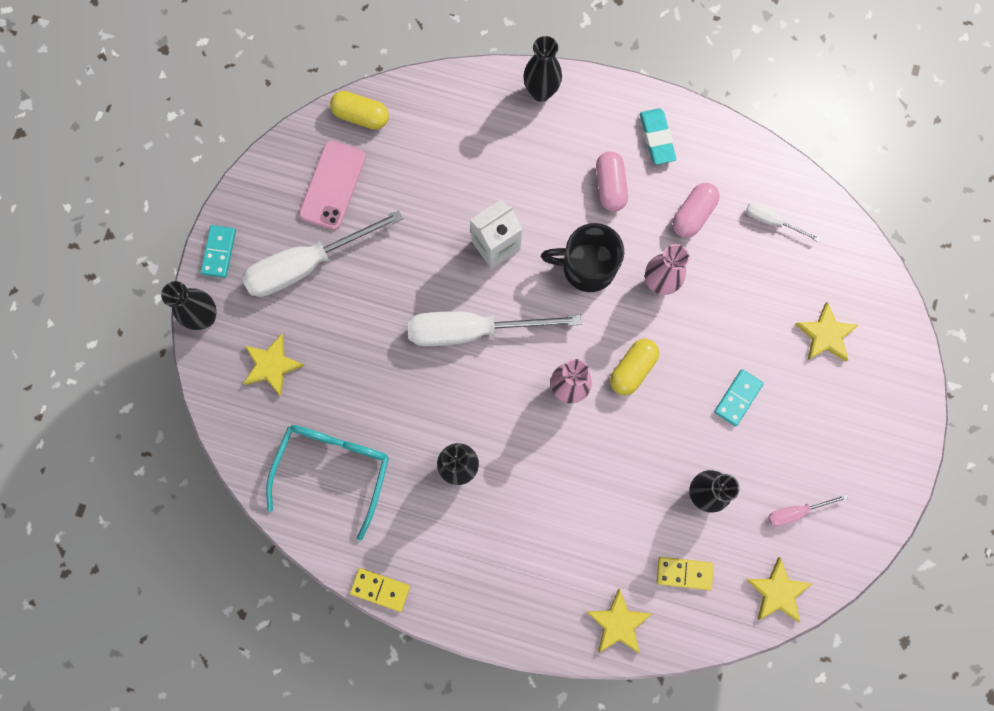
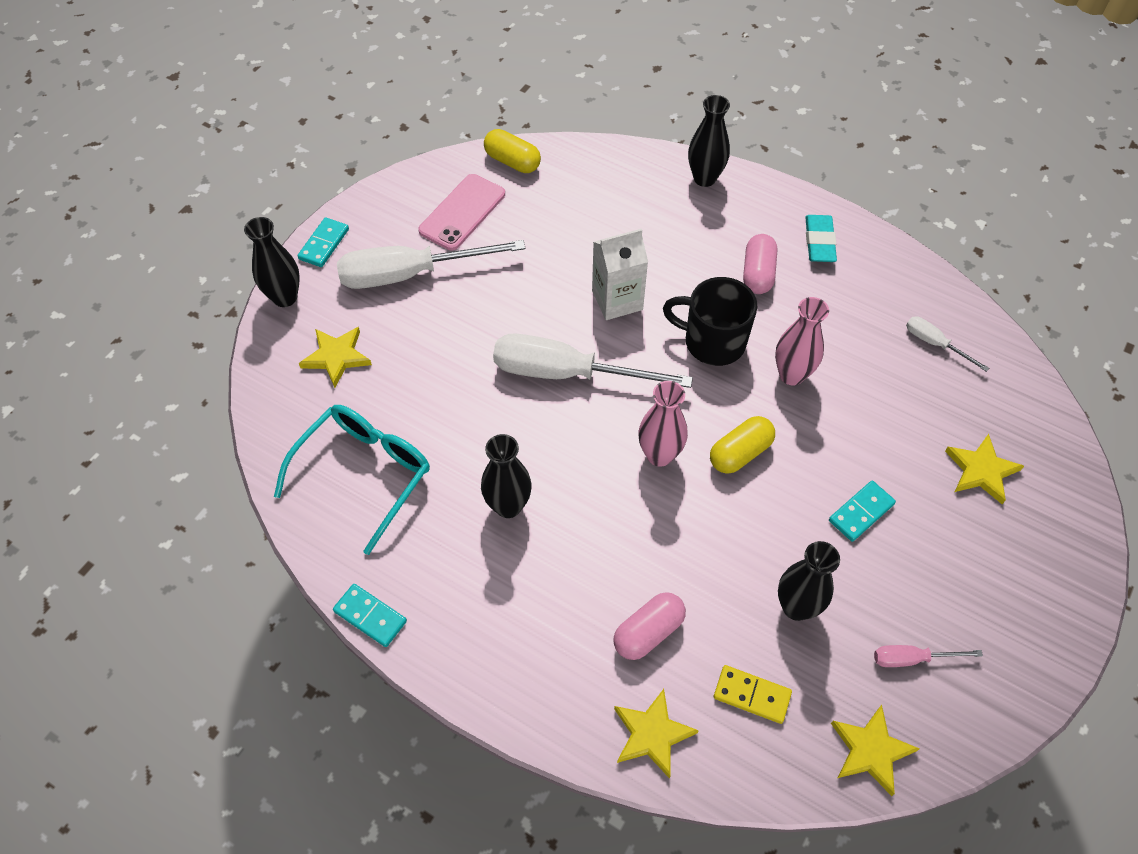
camera: 15 degrees right, 20 degrees down
(380, 589) = (370, 616): yellow domino -> turquoise domino
(693, 214) = (845, 318): pink capsule -> pink capsule (648, 632)

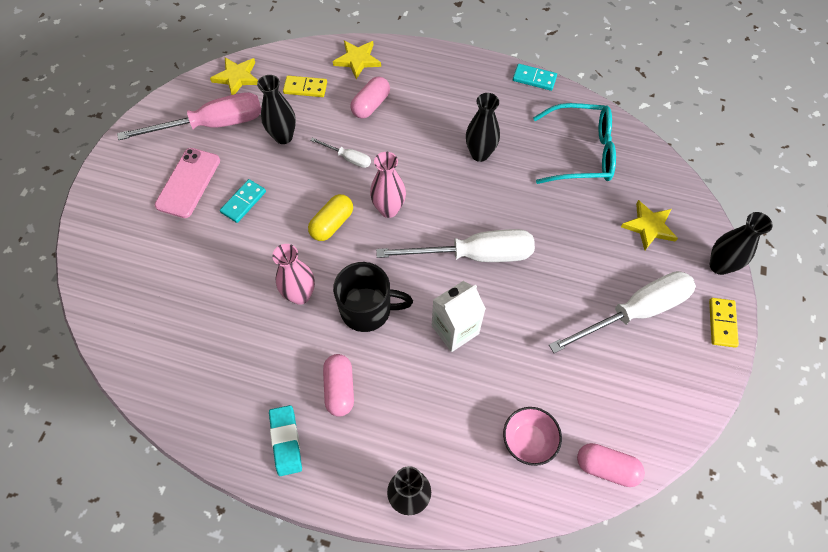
camera: 165 degrees right, 5 degrees up
(324, 244) = (722, 323): turquoise domino -> yellow domino
(365, 473) = (581, 152): turquoise glasses -> turquoise glasses turned 105 degrees counterclockwise
(462, 212) = (624, 389): pink phone -> pink phone (188, 183)
(512, 161) = (606, 467): yellow capsule -> pink capsule
(577, 194) = (528, 440): none -> pink bowl
(911, 658) = (212, 125): pink screwdriver -> pink screwdriver, size x2.16
(934, 343) = (182, 353): white screwdriver -> white screwdriver (348, 158)
(981, 470) = (155, 251): yellow star -> none

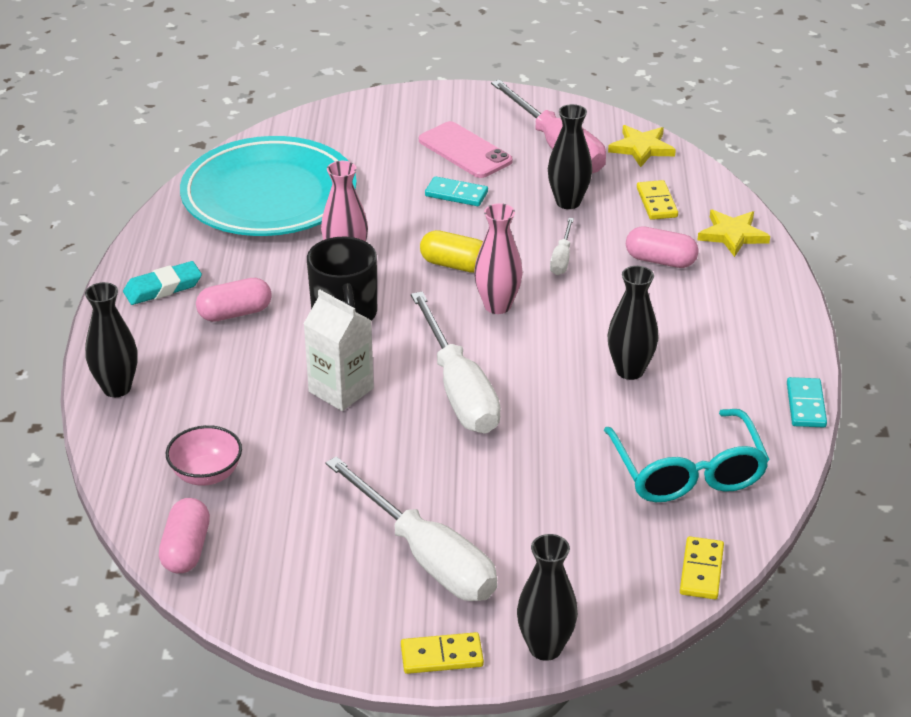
camera: 75 degrees right, 25 degrees down
(187, 335) = (269, 196): none -> turquoise plate
(188, 183) = (465, 151): pink phone -> pink phone turned 45 degrees clockwise
(649, 226) = (583, 560): yellow star -> none
(665, 171) = (701, 571): none -> yellow domino

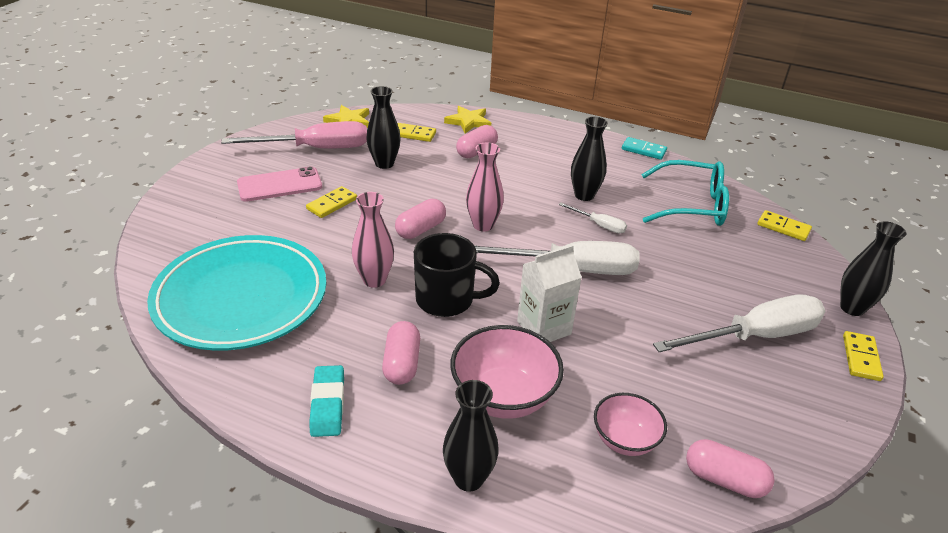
camera: 70 degrees left, 0 degrees up
(224, 385) = (503, 396): none -> pink bowl
(455, 265) = (421, 229): yellow capsule -> pink capsule
(456, 194) = (332, 204): turquoise domino -> yellow domino
(562, 258) = (447, 184): white screwdriver -> white screwdriver (599, 225)

